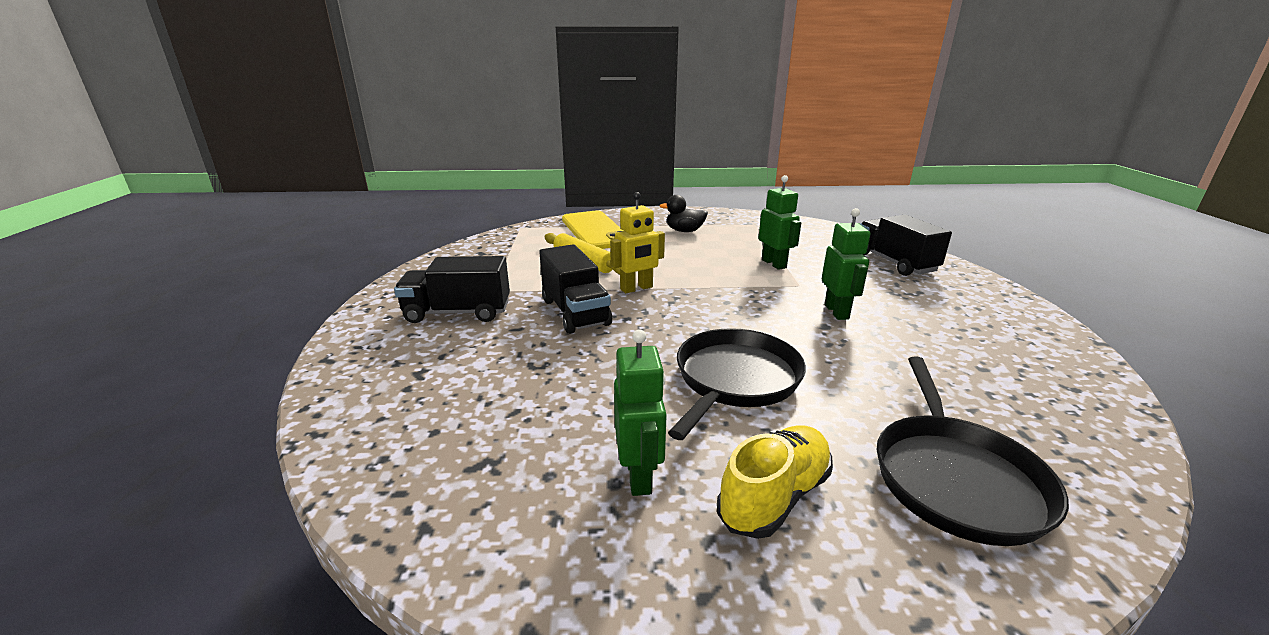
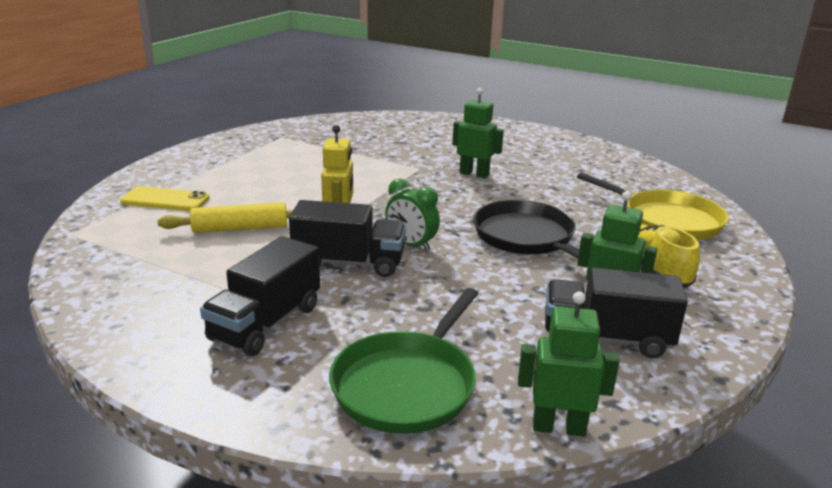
camera: 60 degrees left, 0 degrees up
(402, 393) = (407, 385): none -> green pan
(595, 231) = (165, 200): yellow phone -> yellow phone, size x0.63
(638, 327) = (411, 245): none -> green clock
(684, 231) = (245, 165): black duck -> none
(774, 264) = (372, 161): green robot -> green robot (558, 427)
(894, 263) = (428, 129): black truck -> black truck (606, 338)
(955, 478) = (667, 220): black pan -> yellow pan

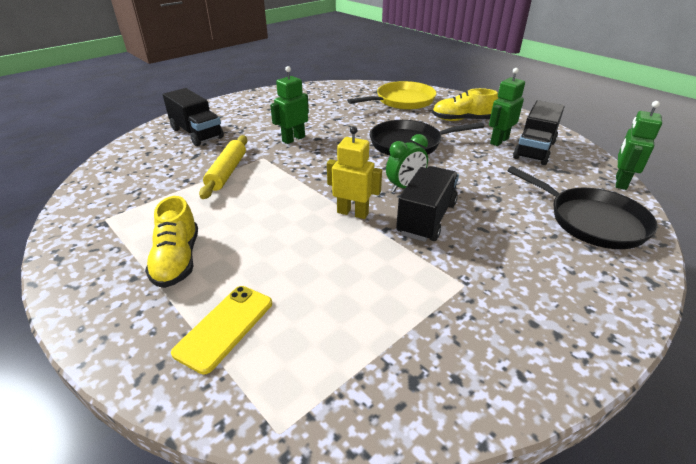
camera: 70 degrees left, 10 degrees up
(237, 170) = (177, 260): none -> yellow shoe
(240, 228) = (335, 271): yellow rolling pin -> yellow rolling pin (227, 172)
(266, 323) = (518, 273): black truck -> black truck (196, 133)
(407, 385) = (592, 221): green pan -> black pan

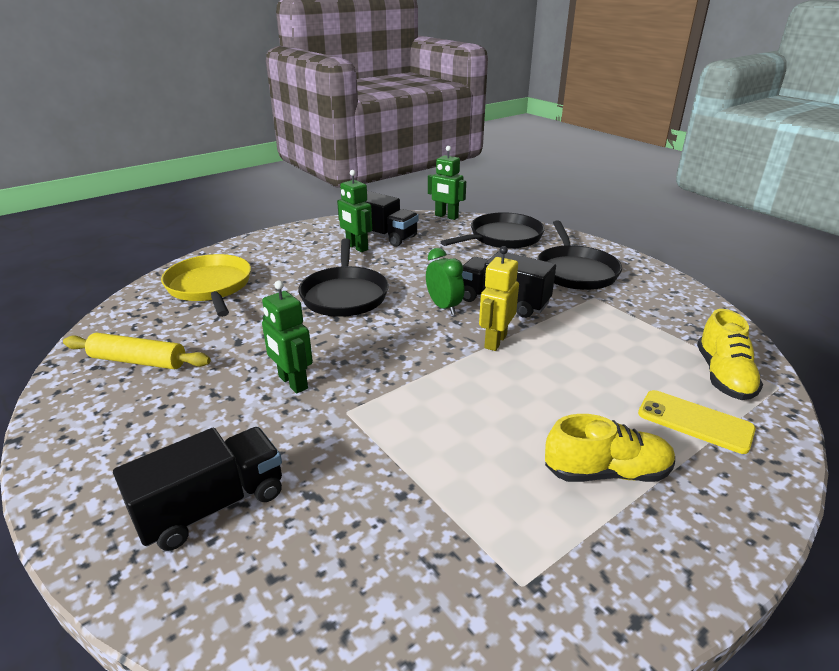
camera: 85 degrees left, 5 degrees down
(227, 172) = (385, 447): yellow rolling pin -> yellow rolling pin (138, 361)
(462, 120) = (295, 258): yellow shoe -> yellow shoe (723, 376)
(530, 275) = (575, 271): none -> black pan

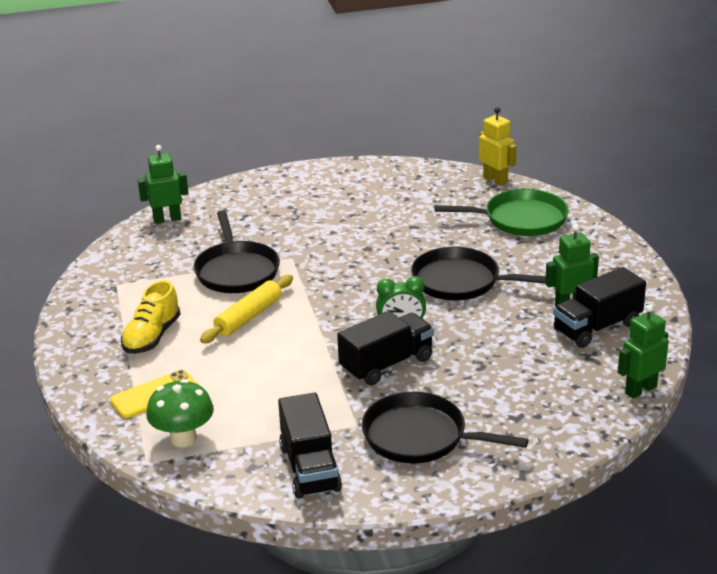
camera: 115 degrees right, 0 degrees up
(138, 361) = (414, 190): yellow rolling pin -> yellow rolling pin (248, 317)
(210, 286) = (521, 219): yellow pan -> green pan
(212, 506) = (248, 210): black truck -> black truck (309, 468)
(292, 382) = (341, 242): green robot -> green robot (167, 219)
(495, 341) = (325, 339): yellow robot -> yellow robot (495, 180)
(502, 237) = (545, 415): black pan -> black pan (236, 271)
(723, 376) = (183, 438): yellow shoe -> green mushroom

